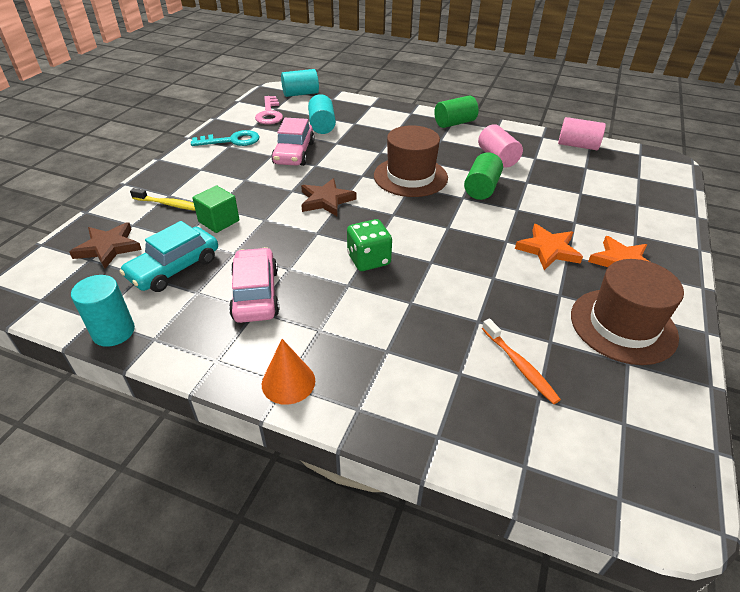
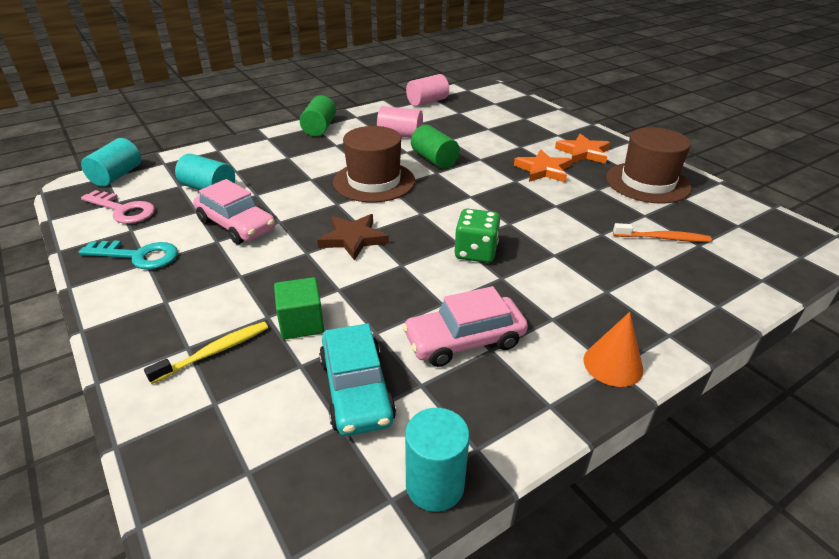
camera: 55 degrees left, 5 degrees down
(108, 247) = (242, 443): brown star -> none
(232, 141) = (138, 256): turquoise key -> turquoise key turned 75 degrees clockwise
(255, 294) = (464, 340): pink car -> pink car turned 45 degrees counterclockwise

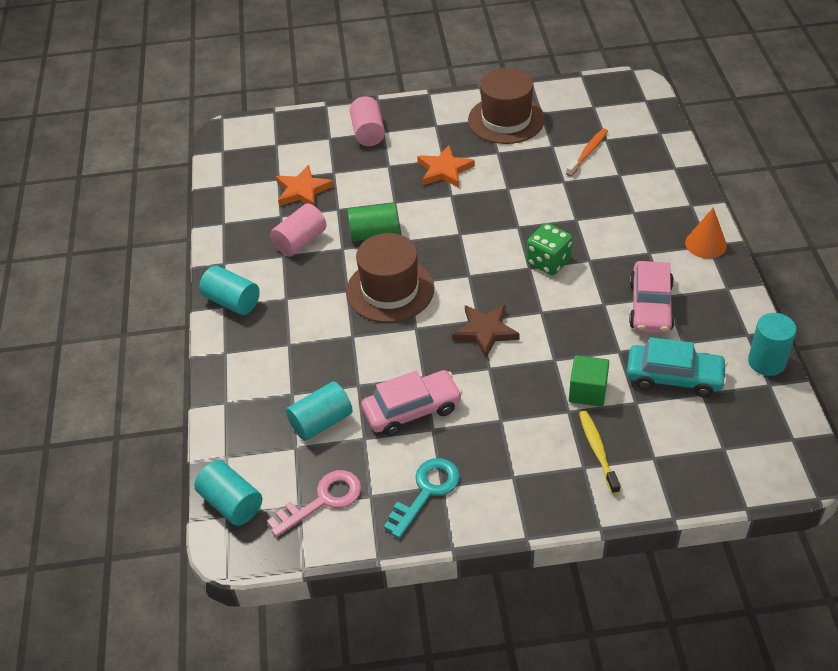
camera: 60 degrees left, 10 degrees up
(319, 128) = (232, 301): green cylinder -> turquoise cylinder
(427, 102) = (230, 193): pink cylinder -> pink cylinder (368, 133)
(583, 152) = (429, 131): orange star -> orange star (302, 190)

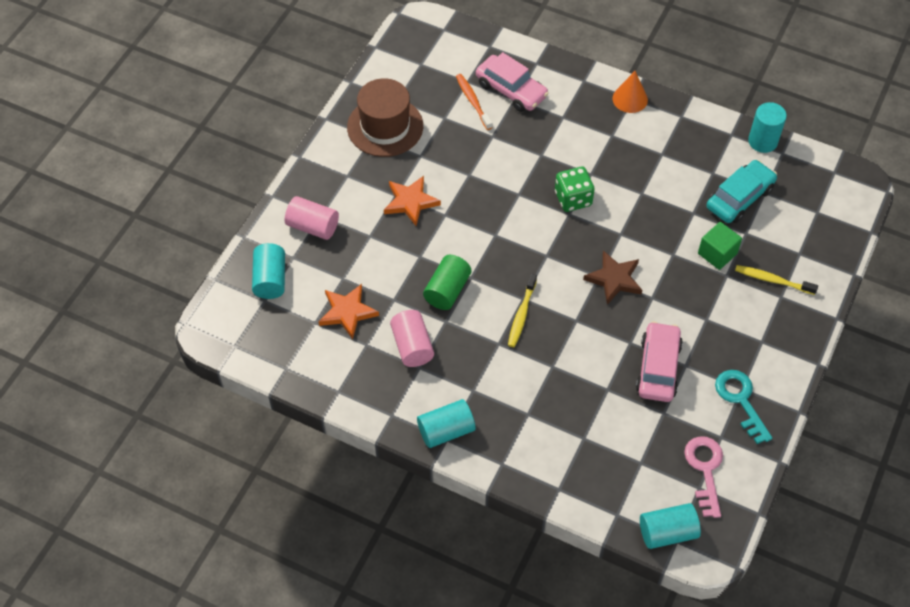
camera: 60 degrees left, 10 degrees up
(321, 422) = (628, 433): turquoise cylinder -> turquoise cylinder (270, 279)
(390, 290) = (521, 314): brown hat -> yellow toothbrush
(650, 306) = (665, 168): pink car -> pink car (511, 90)

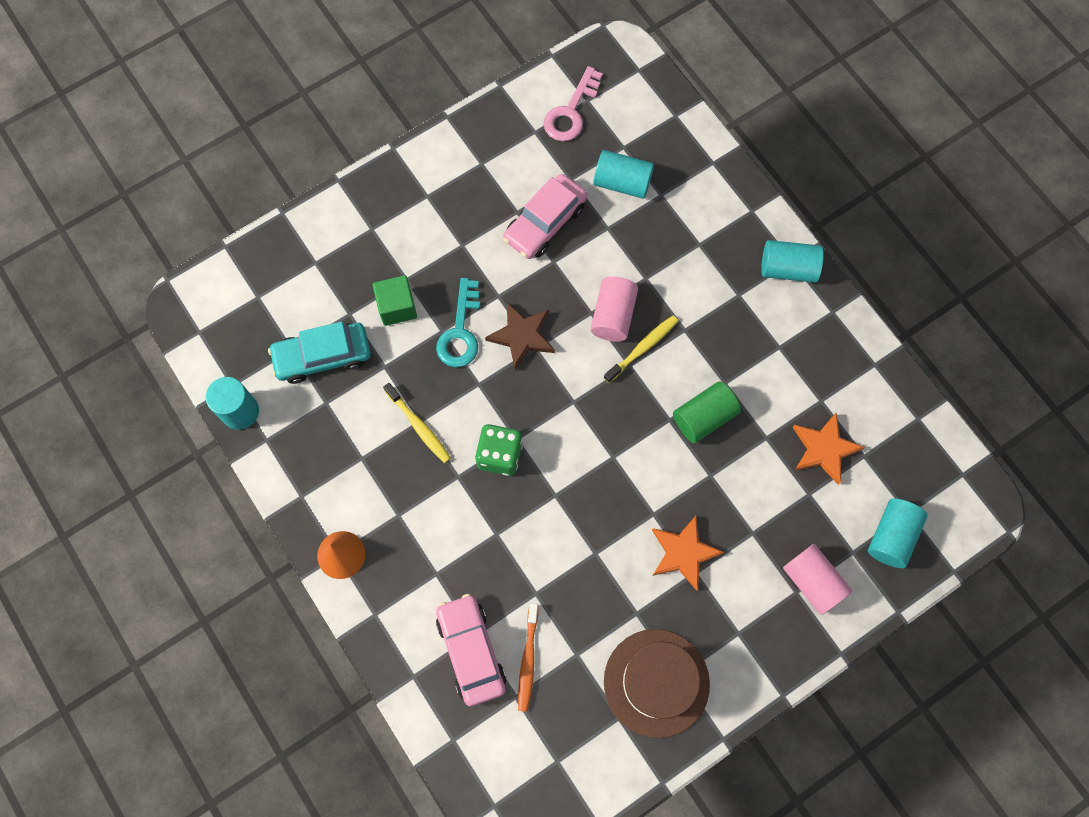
camera: 150 degrees left, 15 degrees up
(412, 346) = (775, 373): pink cylinder -> pink cylinder (613, 316)
(667, 532) = (642, 80): turquoise cylinder -> turquoise cylinder (622, 183)
(740, 400) = (492, 153): turquoise key -> turquoise key (460, 332)
(773, 280) = (365, 249): yellow toothbrush -> yellow toothbrush (419, 426)

